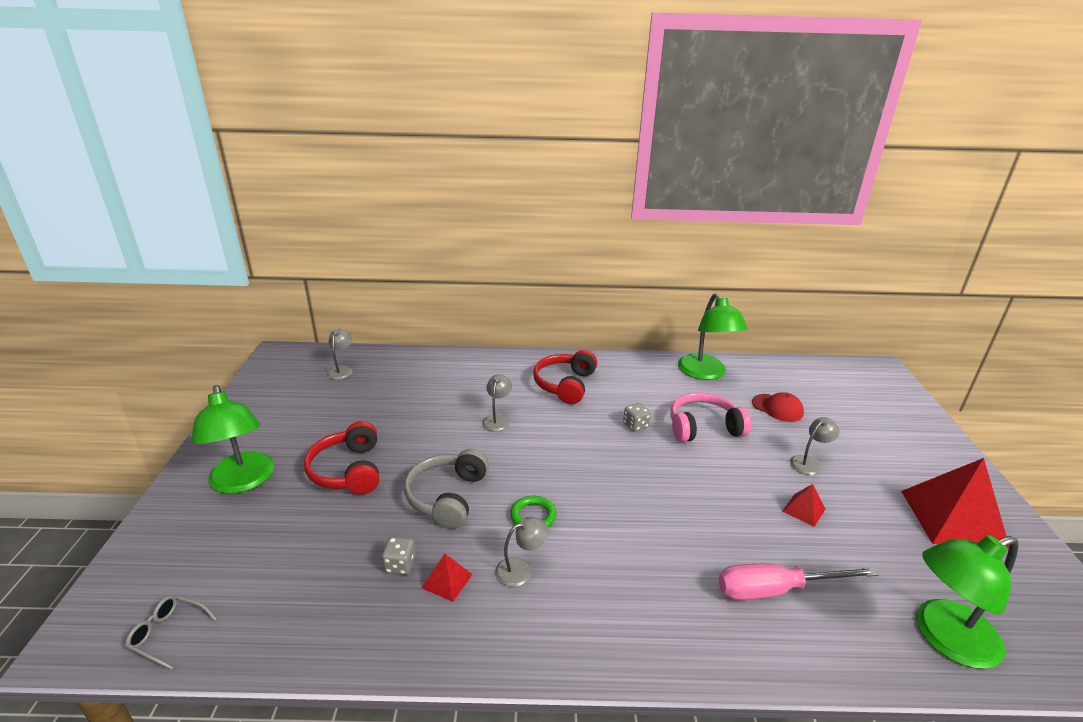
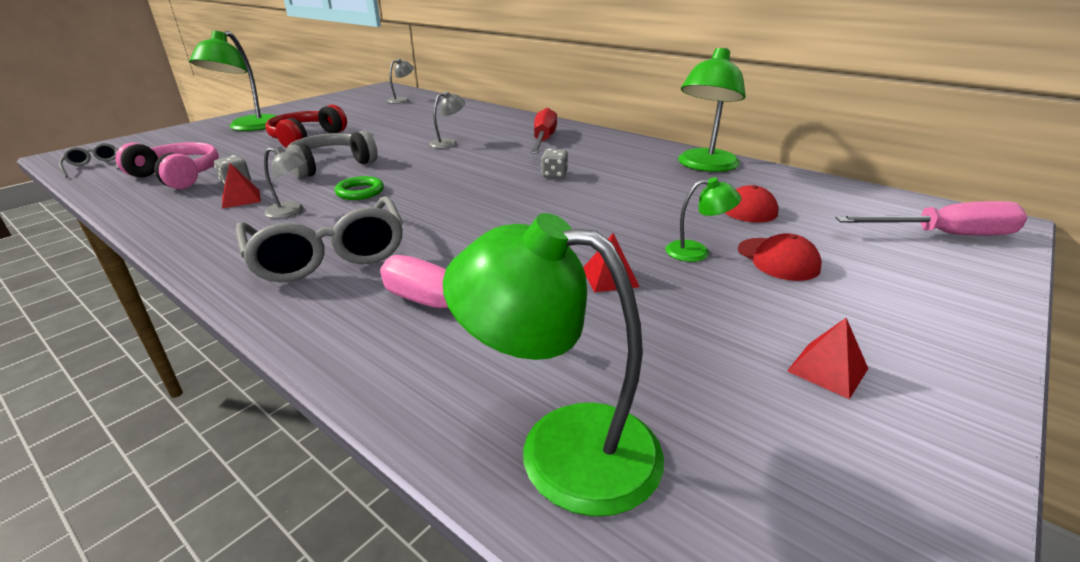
camera: 40 degrees right, 0 degrees up
(565, 385) = (543, 140): red headphones -> red screwdriver
(632, 594) = (328, 255): none -> grey glasses
(703, 427) = (621, 194): pink headphones -> pink headphones (178, 176)
(809, 462) = (697, 252): grey lamp -> green lamp
(846, 448) = (778, 259): none -> red cap
(877, 390) = (944, 235): none -> pink screwdriver
(952, 518) = (827, 369): red pyramid -> red pyramid, size x0.45

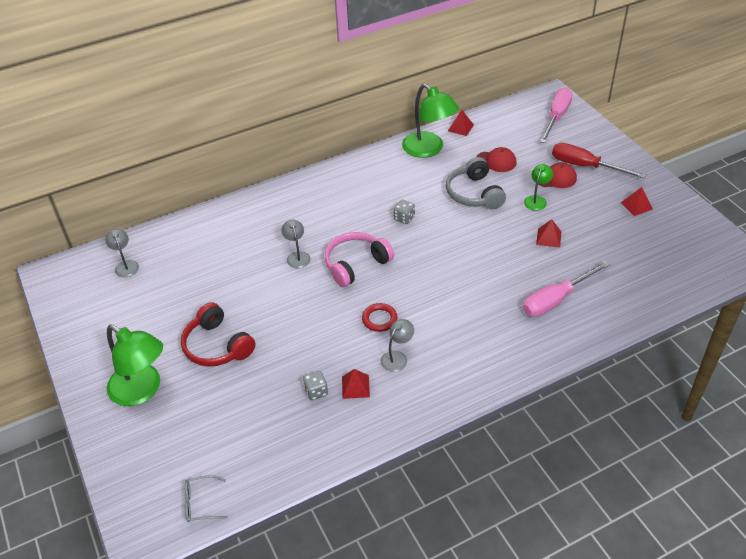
camera: 65 degrees left, 15 degrees up
(178, 176) = (274, 433): pink headphones -> pink headphones (356, 264)
(328, 255) = (475, 341): grey glasses -> none
(331, 165) = (309, 332): grey headphones -> grey headphones (474, 193)
(360, 192) = (379, 319): green ring -> red ring
(543, 140) = (327, 203): red screwdriver -> red screwdriver (585, 166)
(561, 447) = (655, 286): green lamp -> none
(781, 175) = (460, 127): none -> red pyramid

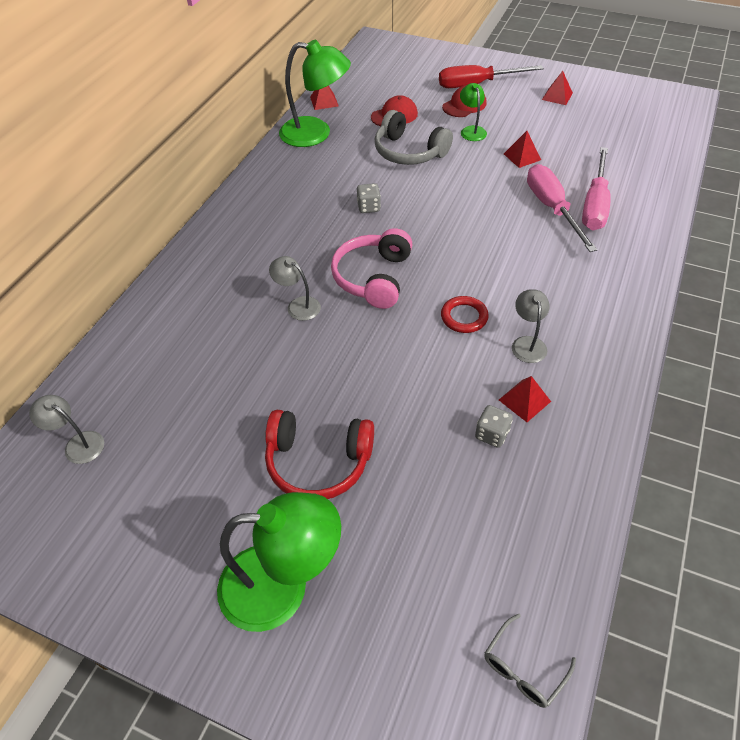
camera: 40 degrees left, 5 degrees up
(556, 117) = (402, 56): pink screwdriver -> pink screwdriver (552, 208)

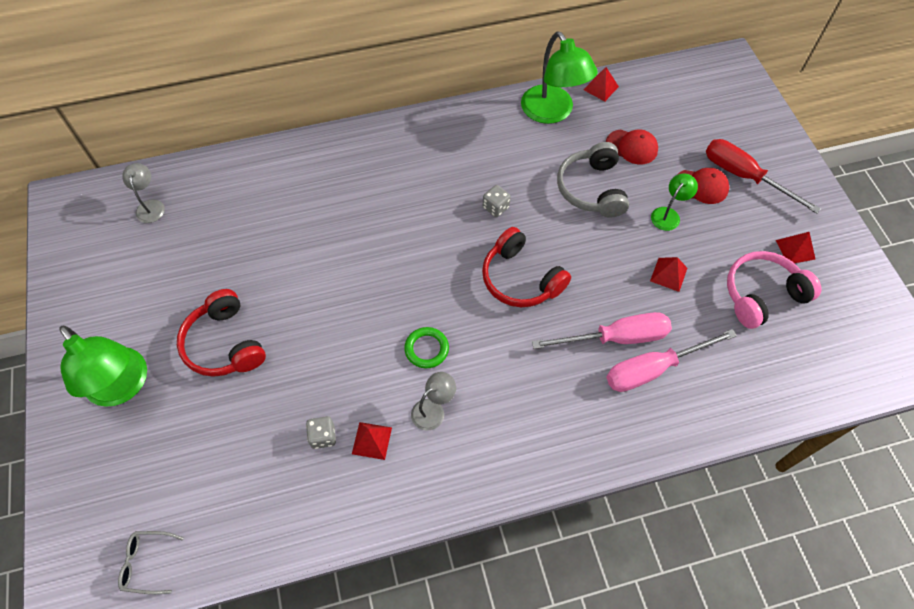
camera: 50 degrees right, 10 degrees up
(298, 305) = (352, 236): grey lamp -> none
(373, 278) = (419, 263): pink headphones -> pink headphones (762, 294)
(450, 229) = (520, 279): none -> red headphones
(464, 317) = (426, 349): red ring -> green ring
(552, 208) = (616, 338): pink screwdriver -> pink screwdriver turned 45 degrees clockwise

